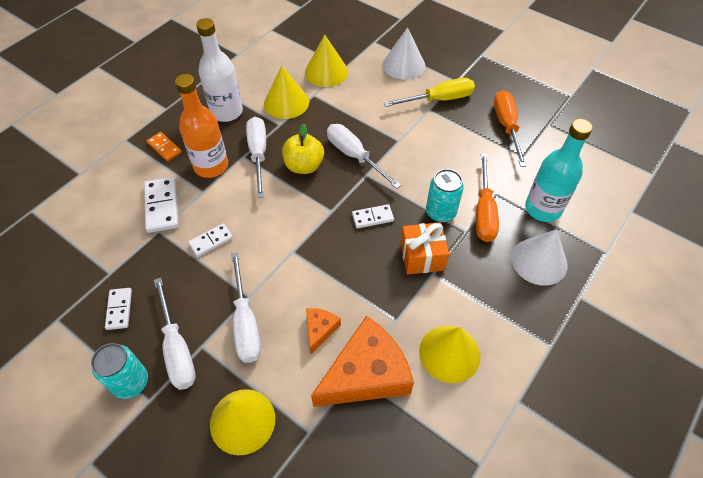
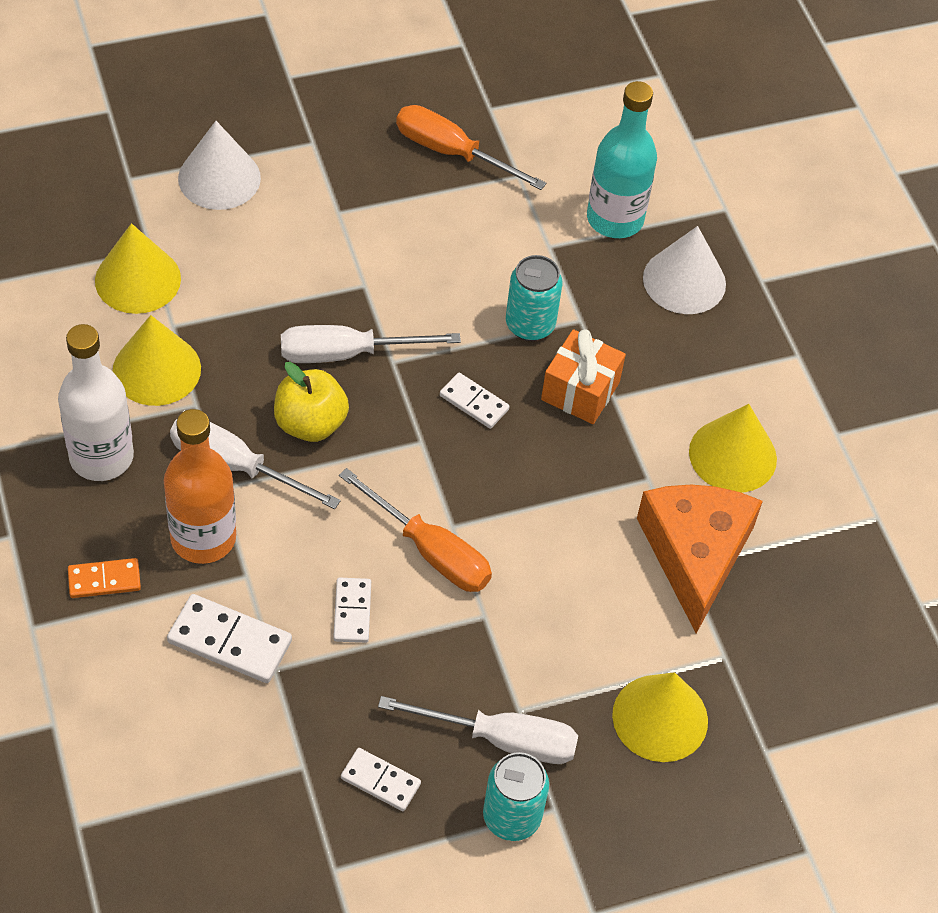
camera: 60 degrees left, 0 degrees up
(246, 323) = (523, 641): white screwdriver -> none
(320, 330) = (598, 566): orange cheese -> none
(372, 217) = (474, 402): white domino -> white domino turned 75 degrees counterclockwise
(439, 99) = (331, 187): yellow screwdriver -> none
(484, 211) = (567, 280): orange screwdriver -> orange screwdriver (430, 551)

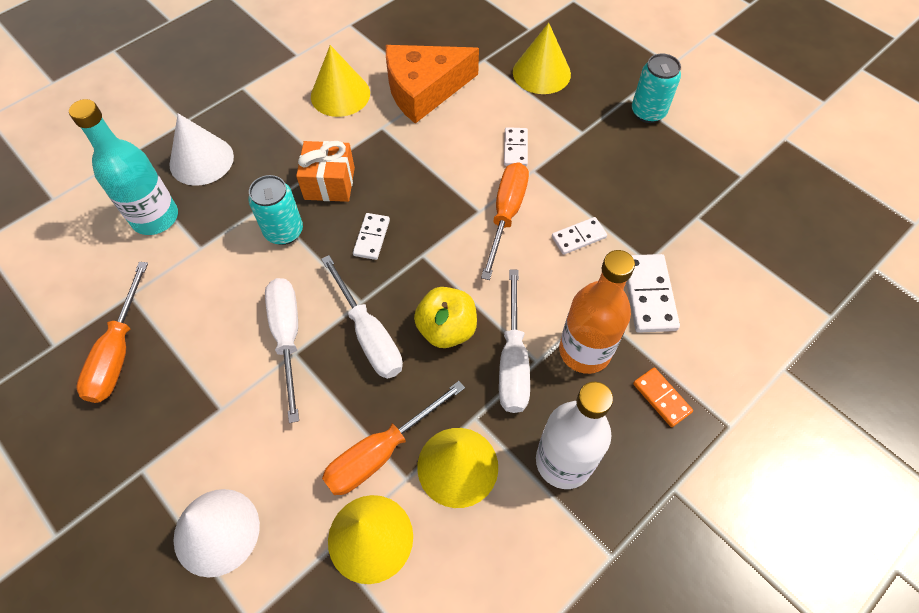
camera: 110 degrees left, 5 degrees up
(211, 316) = (381, 452): none -> orange screwdriver
(380, 781) = (675, 176): white domino -> white domino (515, 148)
(501, 739) = (606, 133): white screwdriver -> white screwdriver (287, 337)

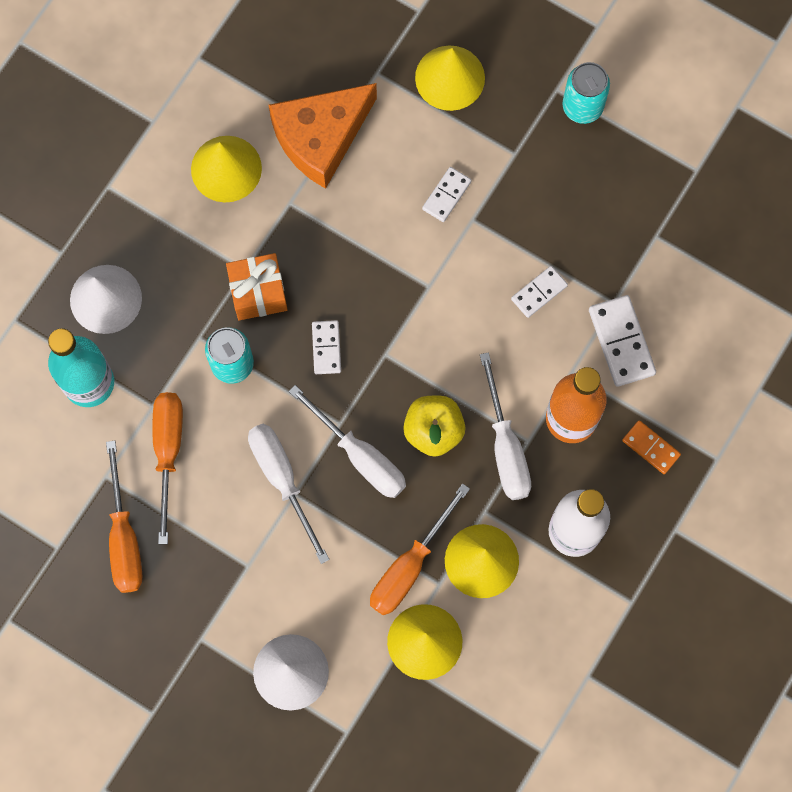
camera: 15 degrees left, 15 degrees up
(506, 215) = (457, 284): orange screwdriver -> orange screwdriver (168, 452)
(515, 148) = (446, 195): white domino -> white domino turned 45 degrees clockwise

